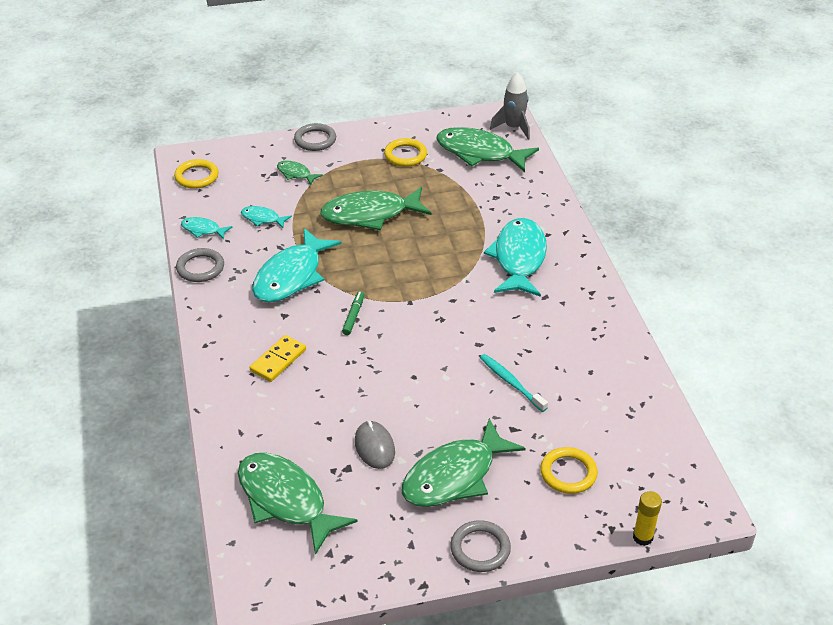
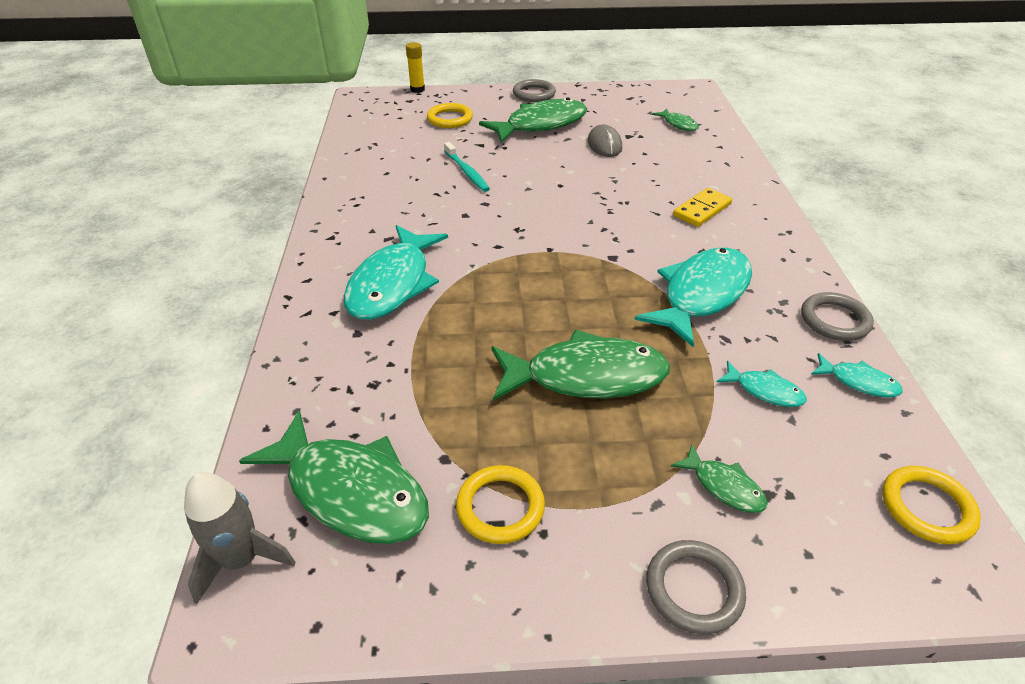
camera: 170 degrees left, 0 degrees up
(285, 500) = (678, 124): green fish -> green fish, size x0.47
(353, 316) = (619, 241): green marker -> none

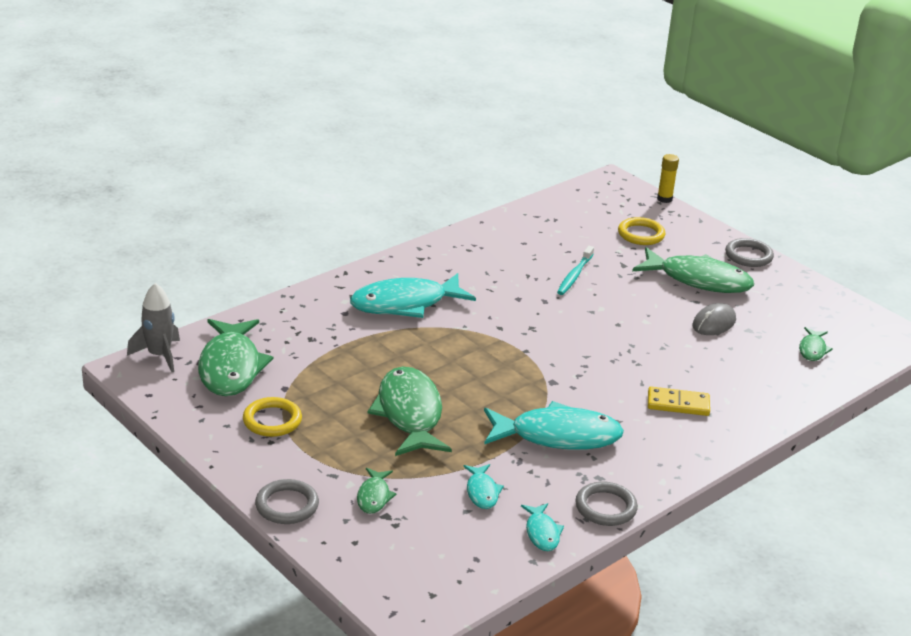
camera: 50 degrees right, 10 degrees down
(586, 376) = (409, 414): green fish -> green fish turned 150 degrees counterclockwise
(927, 507) = (445, 584): yellow ring -> none

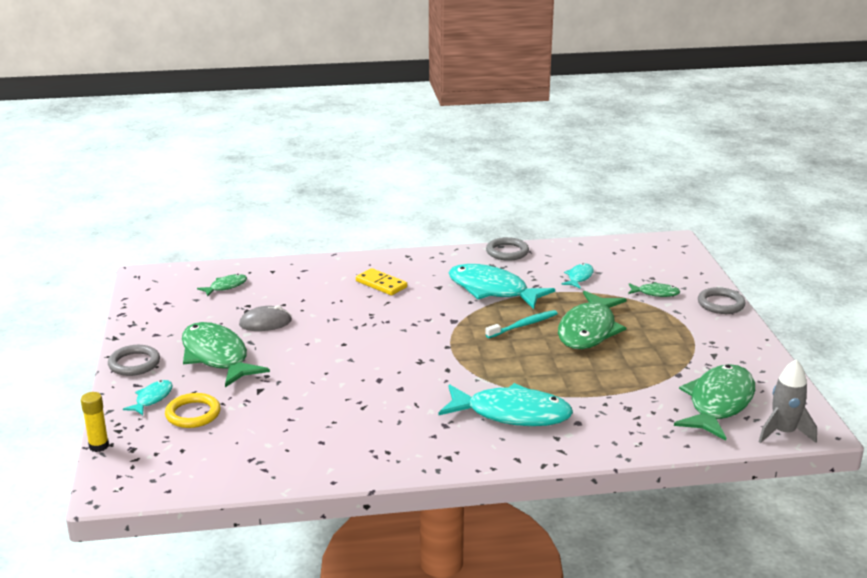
camera: 145 degrees left, 5 degrees down
(272, 420) = (703, 354): yellow ring -> none
(374, 496) = (655, 293): green fish -> green fish turned 60 degrees clockwise
(542, 533) = (561, 252): turquoise fish -> turquoise fish (152, 398)
(574, 275) = (320, 393): turquoise toothbrush -> turquoise toothbrush (523, 325)

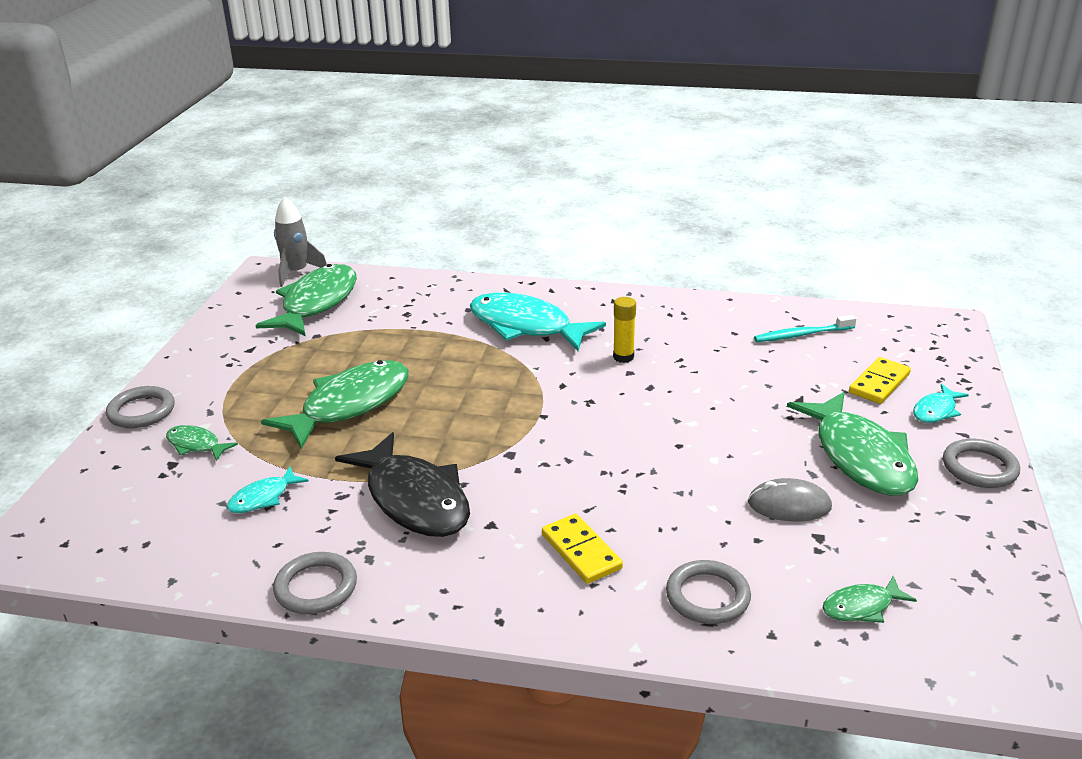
camera: 160 degrees left, 5 degrees up
(99, 446) = (980, 366): yellow glue stick -> yellow glue stick (623, 357)
(193, 414) = (879, 383): yellow ring -> yellow domino
(307, 278) = (707, 596): none -> grey ring
(492, 290) = (414, 499): turquoise fish -> black fish
(523, 325) = (423, 428): turquoise toothbrush -> turquoise toothbrush (802, 335)
(718, 403) = (316, 303): green fish -> green fish turned 150 degrees clockwise

